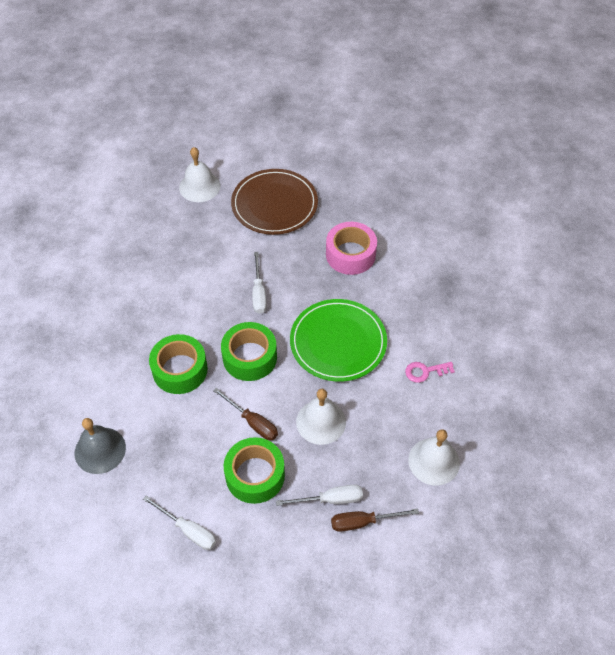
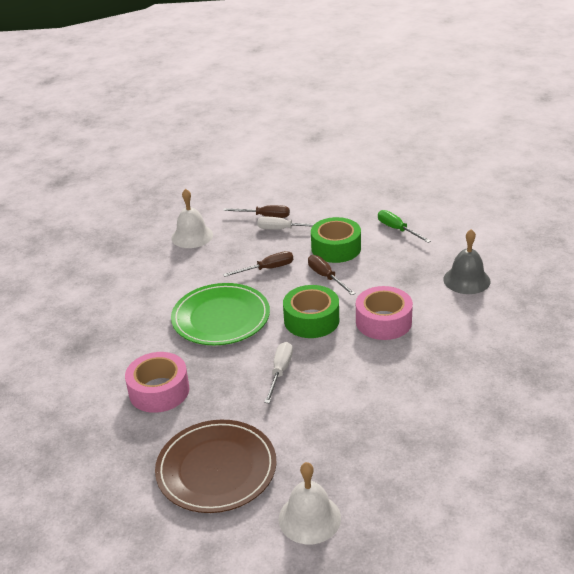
camera: 160 degrees left, 20 degrees down
(180, 370) = (383, 322): green tape -> pink tape
(188, 530) = (397, 229): white screwdriver -> green screwdriver
(321, 422) = (267, 269): white bell -> brown screwdriver
(425, 371) = (157, 285): pink key -> none

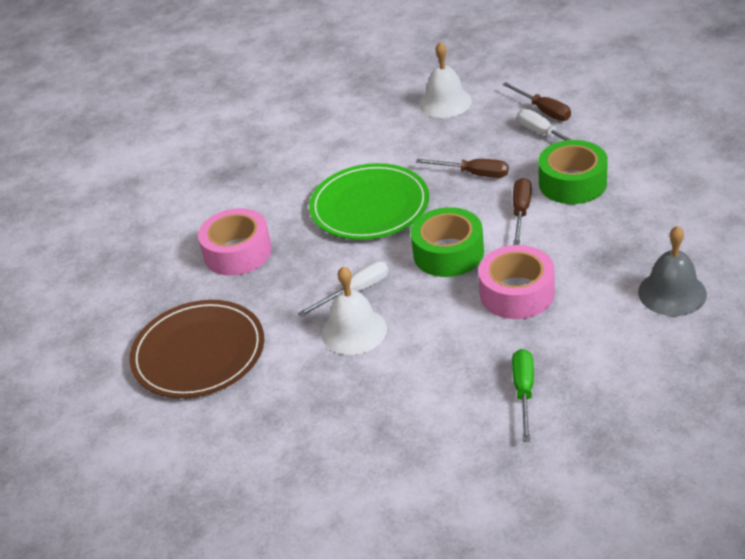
camera: 45 degrees right, 5 degrees up
(309, 518) = (215, 445): white bell -> white bell (354, 331)
(397, 229) = (671, 192): green screwdriver -> green screwdriver (524, 392)

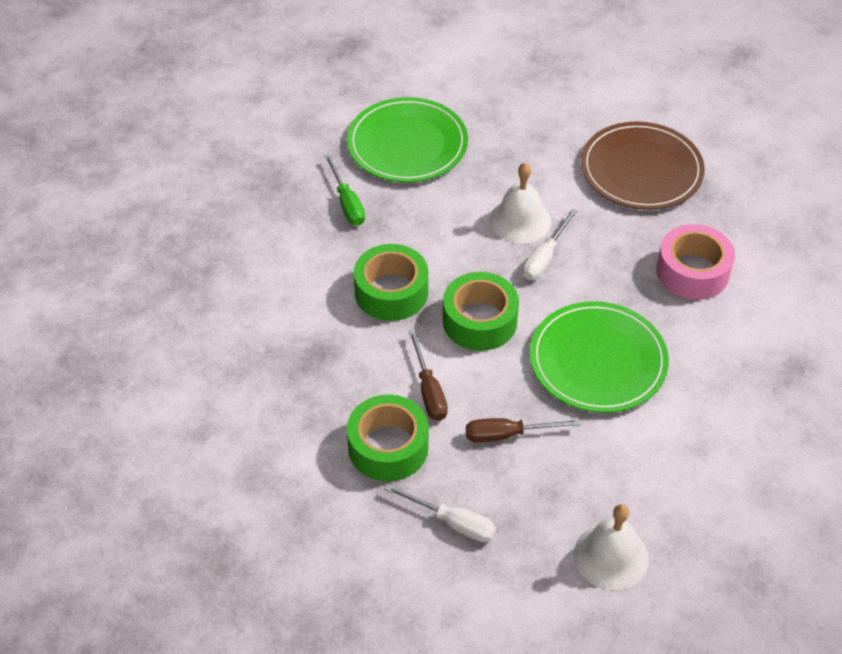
camera: 150 degrees right, 10 degrees up
(421, 448) = (407, 144): none -> green plate
(517, 293) = (391, 292): pink tape -> green tape
(543, 110) = (472, 569): brown screwdriver -> none
(672, 293) = (245, 326): grey bell -> none

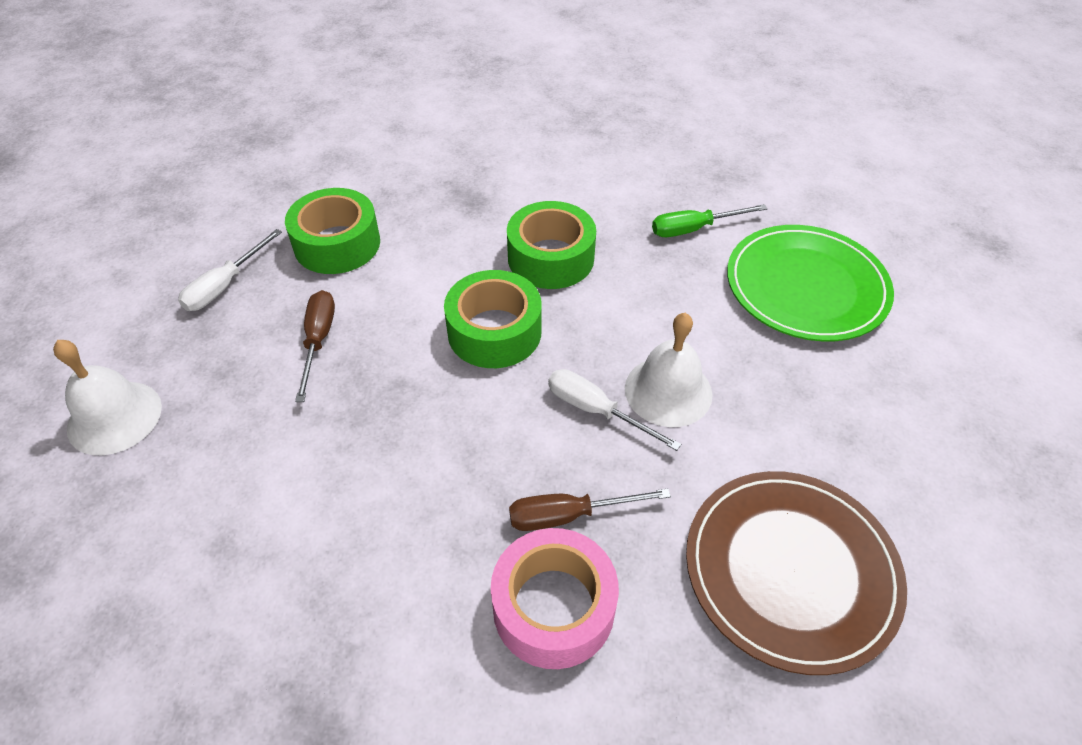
camera: 95 degrees right, 0 degrees up
(429, 390) = (401, 279): brown screwdriver -> brown screwdriver (569, 515)
(598, 360) = (404, 447): green plate -> none

